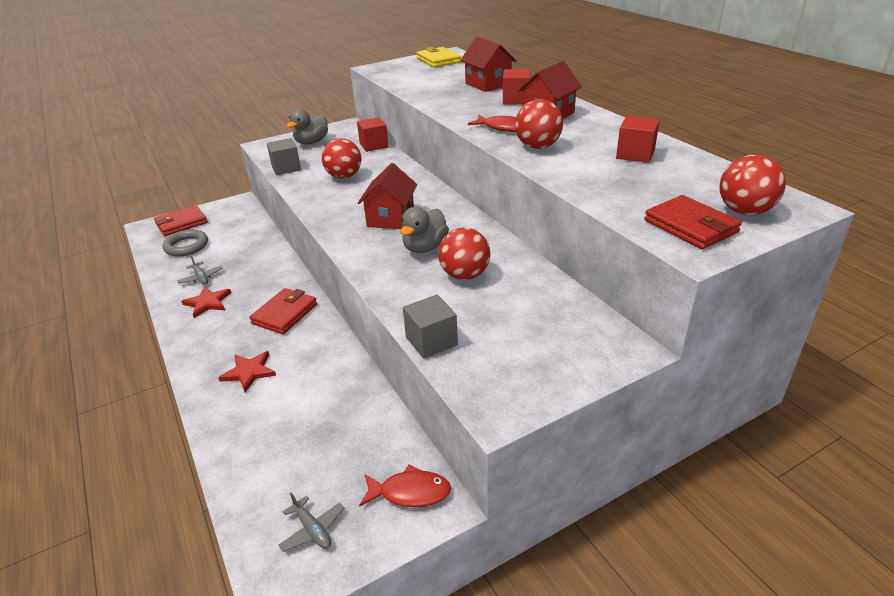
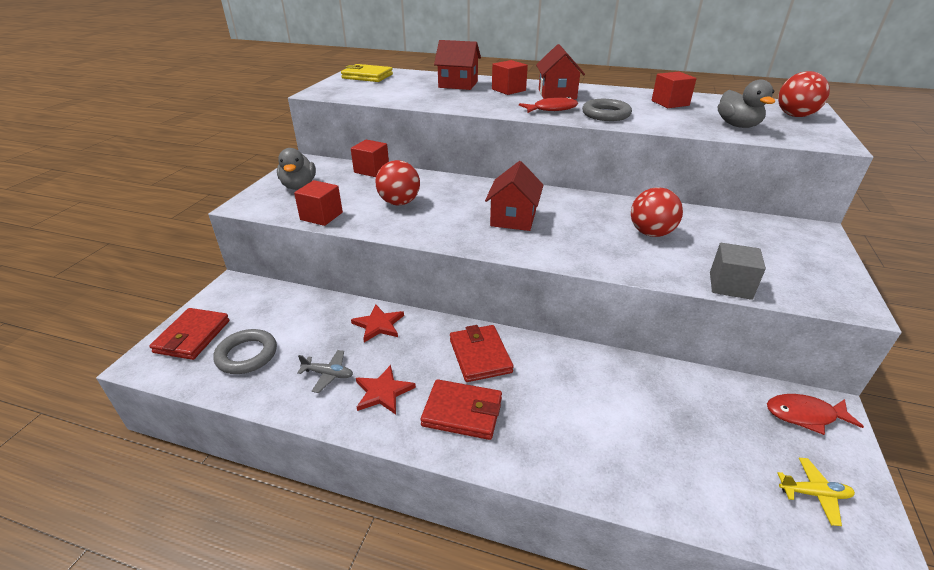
camera: 45 degrees left, 0 degrees up
(249, 372) = (544, 422): red star -> red star (378, 325)
(286, 168) = (321, 216): grey cube -> red cube
(312, 529) = (814, 494): grey plane -> yellow plane
(390, 218) = (513, 218): red house -> red house turned 45 degrees clockwise
(410, 492) = (805, 415): red fish -> red fish turned 135 degrees counterclockwise
(425, 247) = (585, 228): grey duck -> grey duck (737, 125)
(537, 146) = (606, 114): red ball -> grey ring
(690, 226) = (798, 131): red wallet -> red wallet (462, 412)

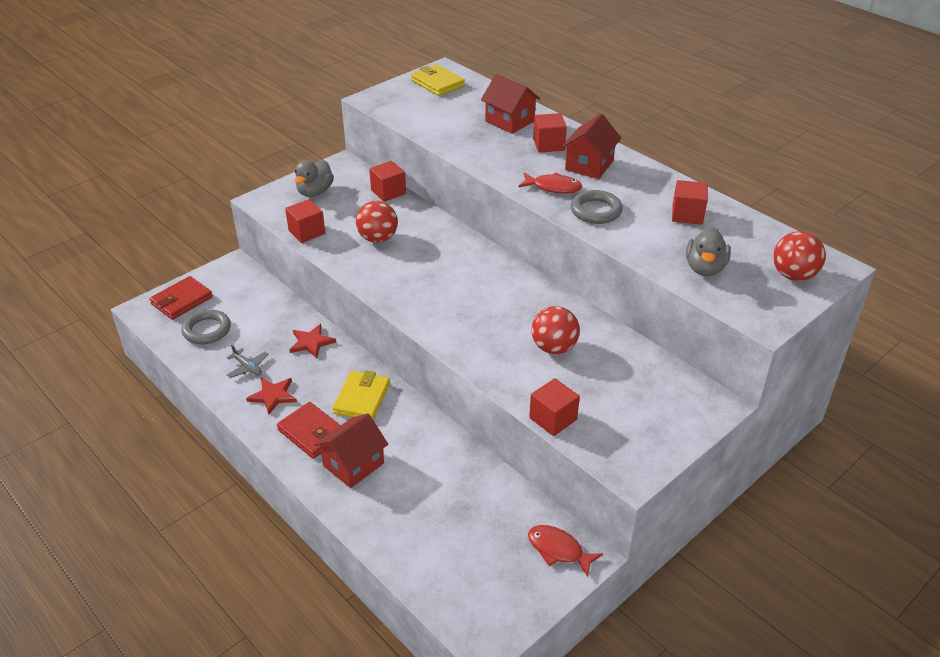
camera: 30 degrees right, 5 degrees up
(480, 356) = (362, 398): red wallet -> yellow wallet
(513, 218) = (454, 289): red house -> red house (353, 464)
(730, 286) = (553, 418): grey cube -> red cube
(814, 494) = (491, 593): yellow plane -> none

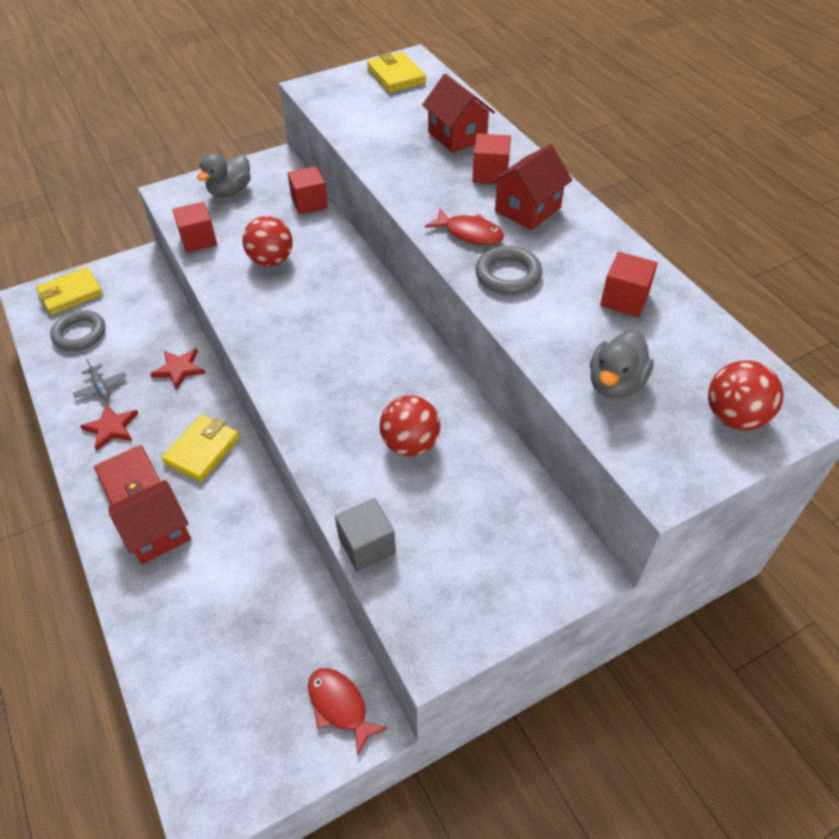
camera: 15 degrees right, 10 degrees up
(182, 300) = (71, 294): red wallet -> yellow wallet
(553, 418) = (367, 545): red cube -> grey cube

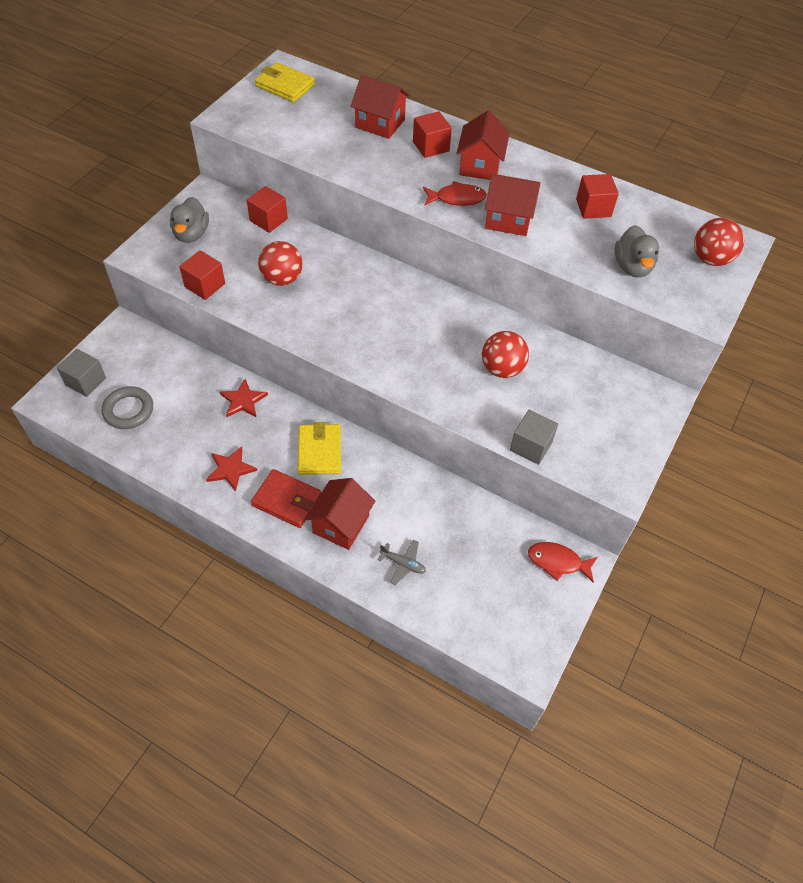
camera: 35 degrees left, 5 degrees up
(71, 294) = (86, 381): yellow wallet -> grey cube
(101, 387) = (191, 443): grey plane -> grey plane (403, 564)
(508, 275) = (508, 219): grey ring -> red house

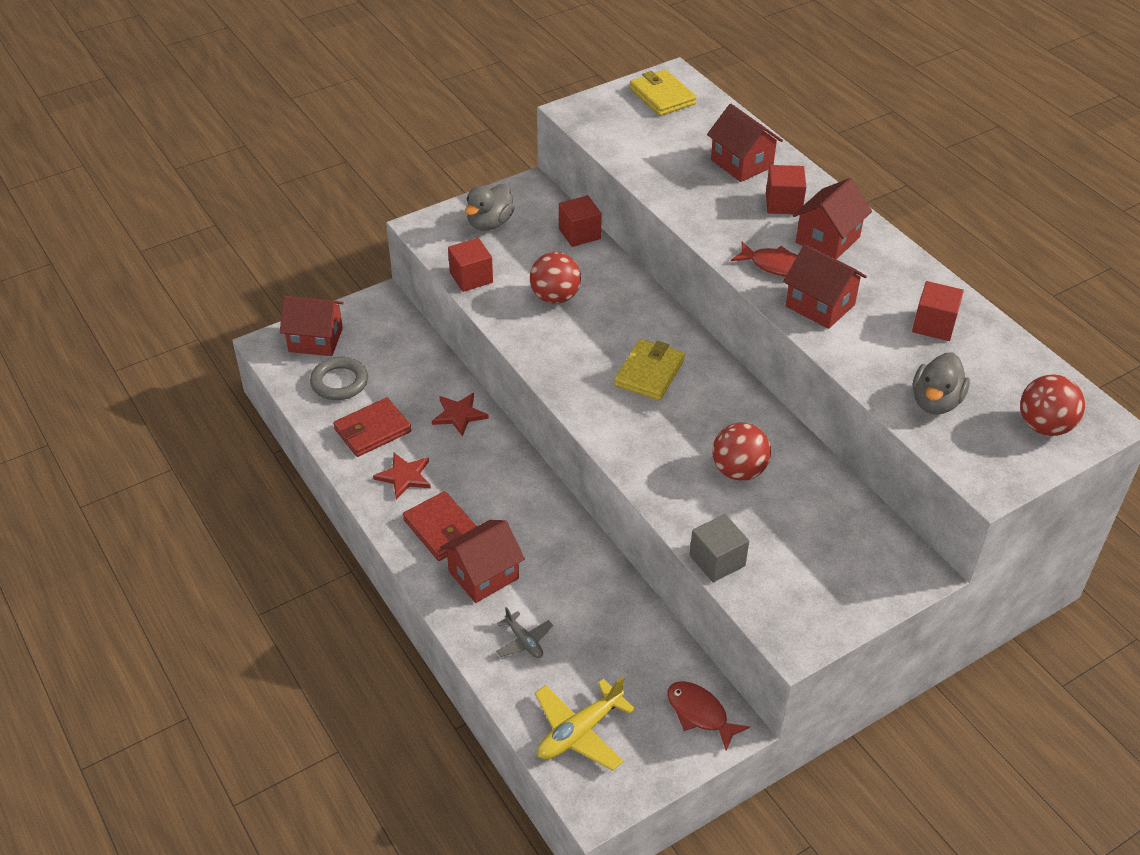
camera: 30 degrees right, 10 degrees down
(86, 381) = (315, 340): grey cube -> red house
(181, 441) = (372, 430): none -> red wallet
(319, 451) = (507, 495): yellow wallet -> yellow wallet (649, 373)
(485, 616) = (579, 732): none -> yellow plane

